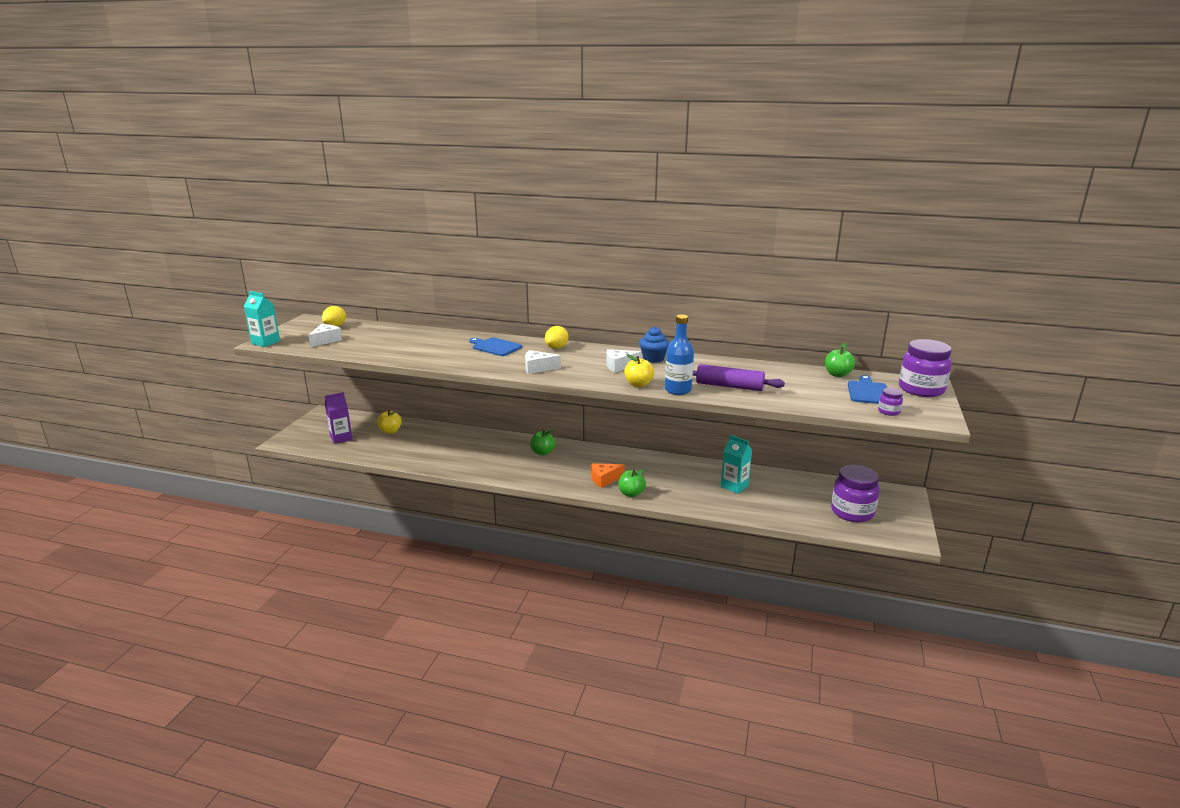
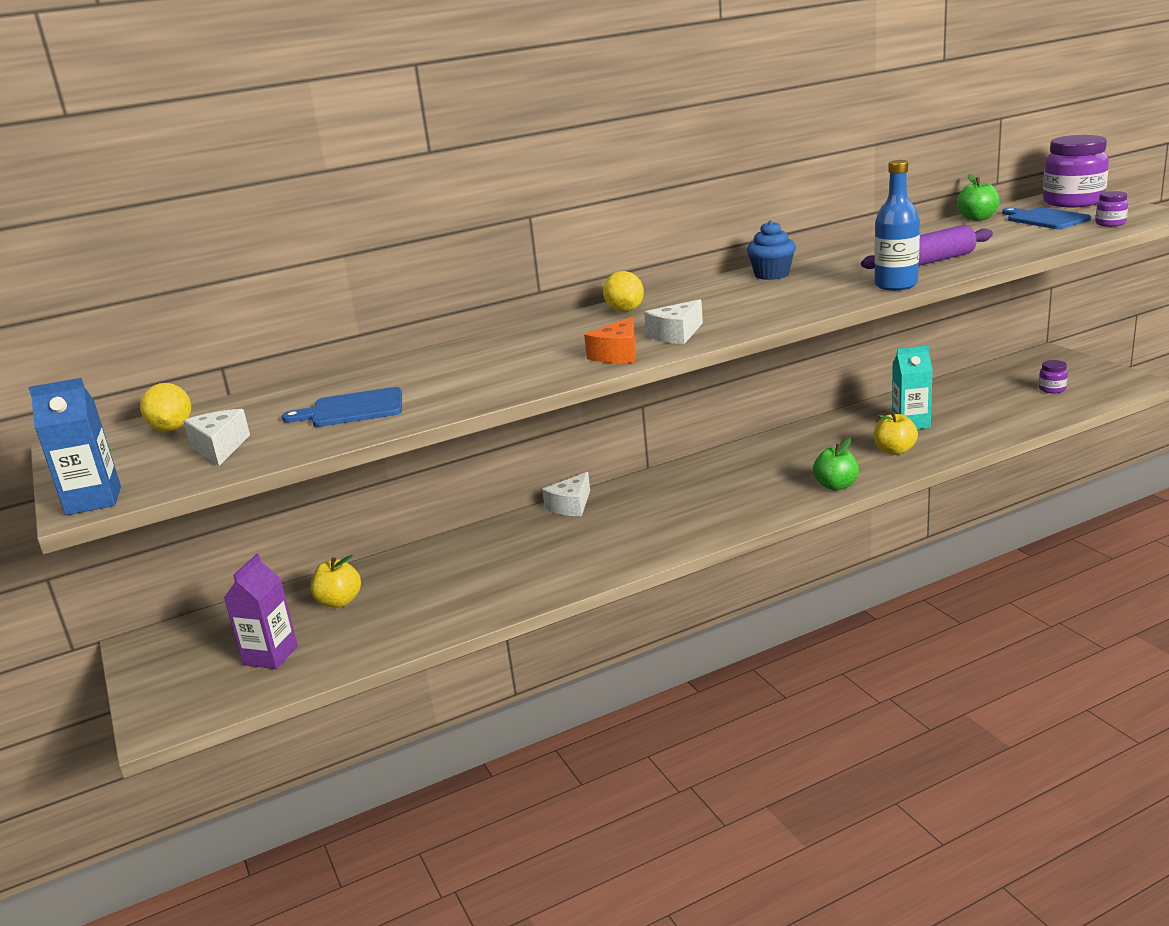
camera: 40 degrees left, 0 degrees up
(265, 342) = (94, 501): turquoise carton -> blue carton
(495, 347) = (539, 342): blue cutting board -> blue cutting board (352, 409)
(542, 452) = (632, 505): green apple -> none
(604, 479) = (773, 490): orange cheese -> orange cheese (618, 354)
(619, 366) = (762, 294): white cheese -> white cheese (571, 505)
(638, 384) = (841, 298): yellow apple -> yellow apple (894, 451)
(852, 512) = (1052, 389): purple jar -> purple jar, size x0.45

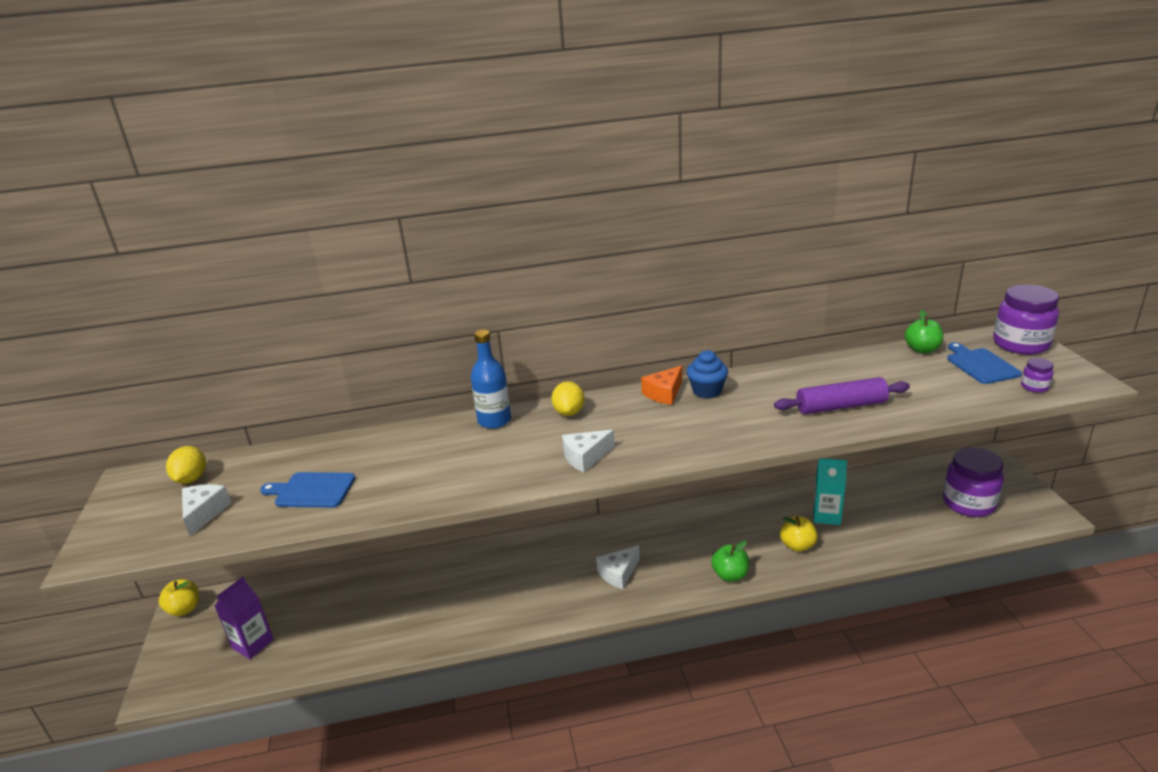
camera: 15 degrees right, 5 degrees up
(94, 501) = (95, 554): blue carton -> none
(339, 601) = (321, 601): yellow apple -> yellow apple (184, 609)
(571, 505) = (523, 542): white cheese -> white cheese (618, 573)
(618, 354) = (528, 472): orange cheese -> orange cheese (664, 393)
(896, 285) = (795, 433): blue bottle -> blue bottle (494, 420)
(1052, 389) = (969, 503): purple jar -> purple jar, size x2.21

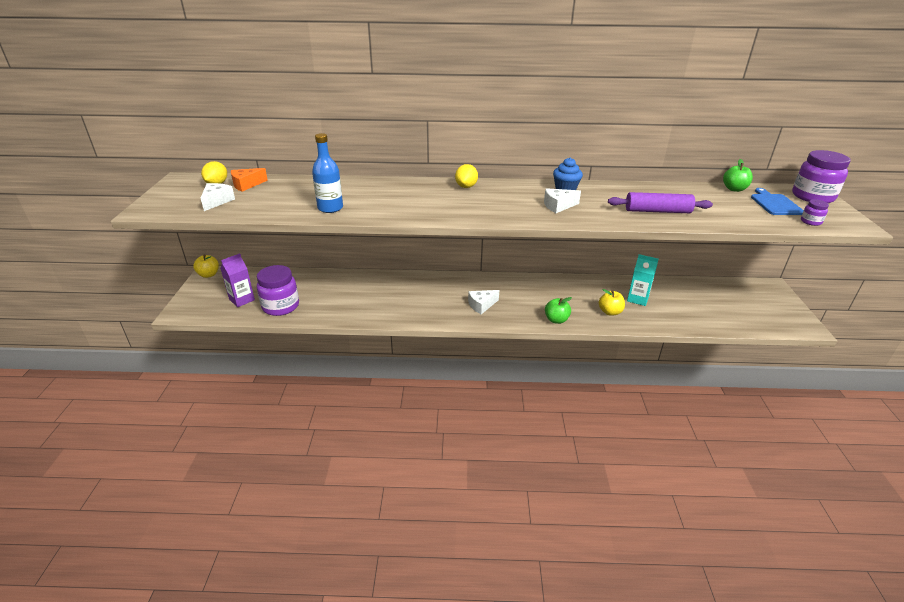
camera: 10 degrees right, 5 degrees up
(312, 490) = (285, 200): blue cutting board -> none
(494, 420) = (415, 183): blue bottle -> blue bottle (330, 208)
(585, 457) = (466, 211): white cheese -> white cheese (558, 206)
(664, 393) = (535, 186): orange cheese -> orange cheese (246, 185)
(969, 503) = (745, 310): purple jar -> purple jar (281, 306)

